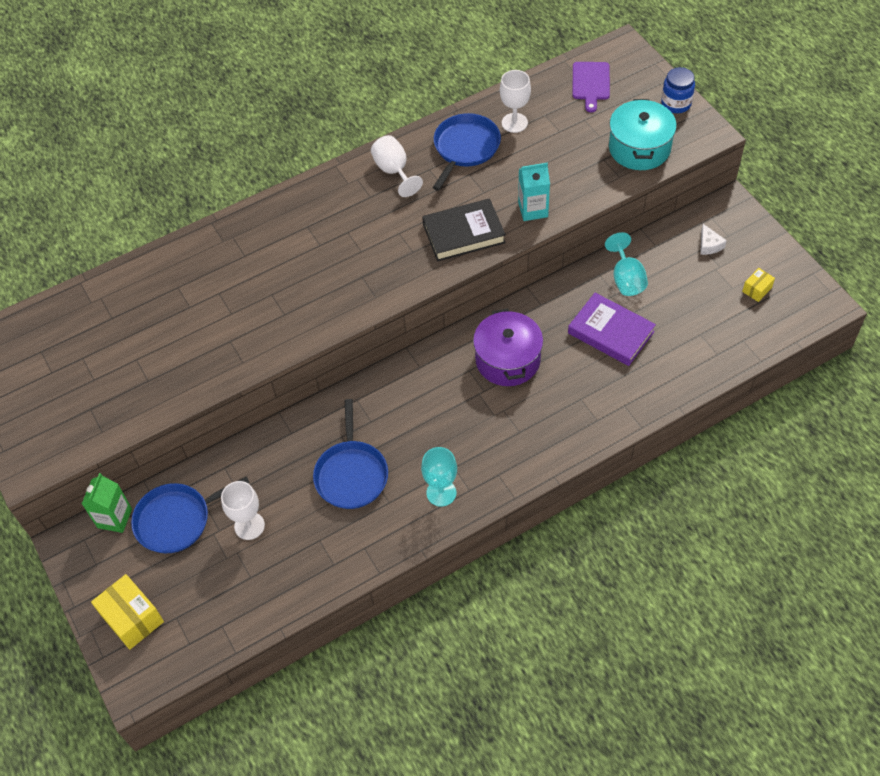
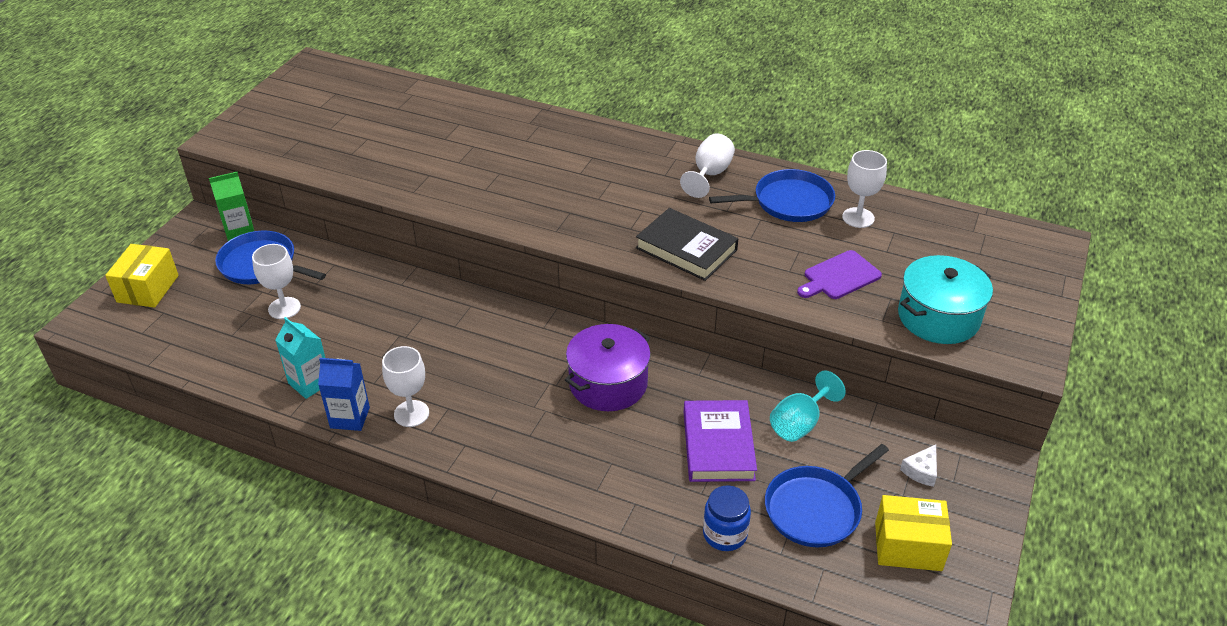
camera: 50 degrees right, 15 degrees down
(351, 474) = (386, 343): blue pan -> blue pan (816, 508)
(413, 534) = (350, 417): none -> blue carton
(441, 493) = (411, 413): turquoise goblet -> white goblet
(533, 209) = (767, 280): turquoise carton -> turquoise carton (310, 383)
(590, 83) = (975, 243): purple cutting board -> purple cutting board (839, 276)
(676, 103) = (1034, 316): blue jar -> blue jar (725, 534)
(757, 290) = (908, 546): yellow box -> yellow box, size x1.87

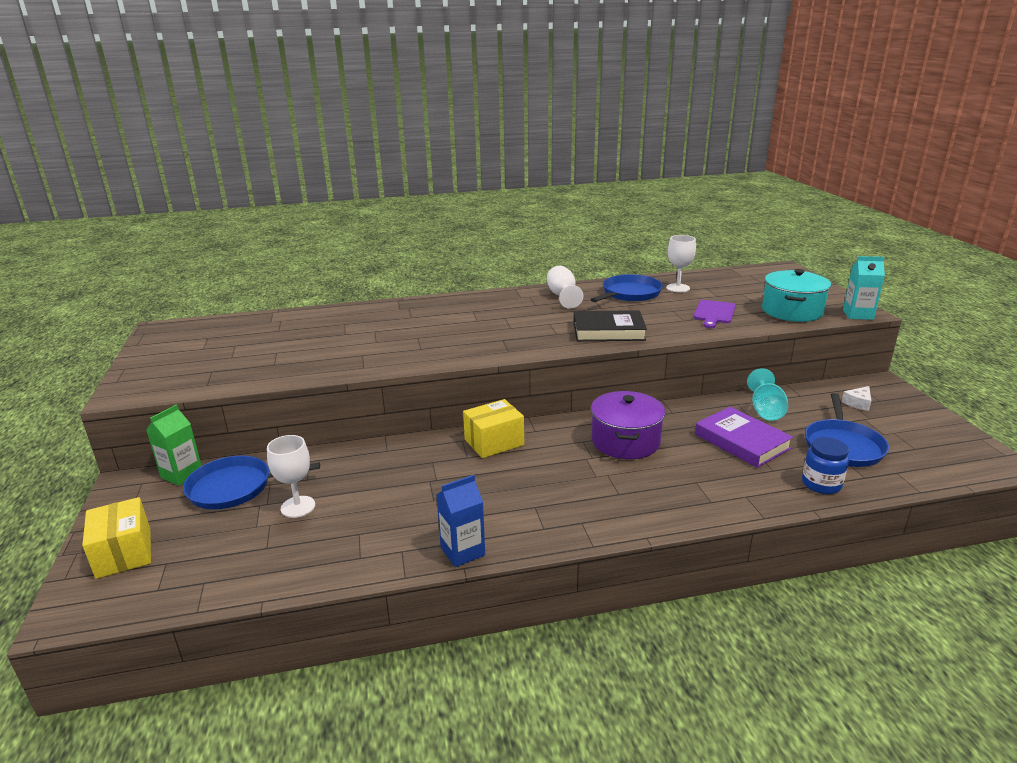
camera: 35 degrees left, 15 degrees down
(310, 383) = (392, 546): turquoise carton -> turquoise carton (858, 315)
(411, 413) = (511, 524): white goblet -> none
(908, 546) = (913, 439): yellow box -> yellow box (494, 442)
(921, 471) = (858, 403): white cheese -> white cheese turned 45 degrees clockwise

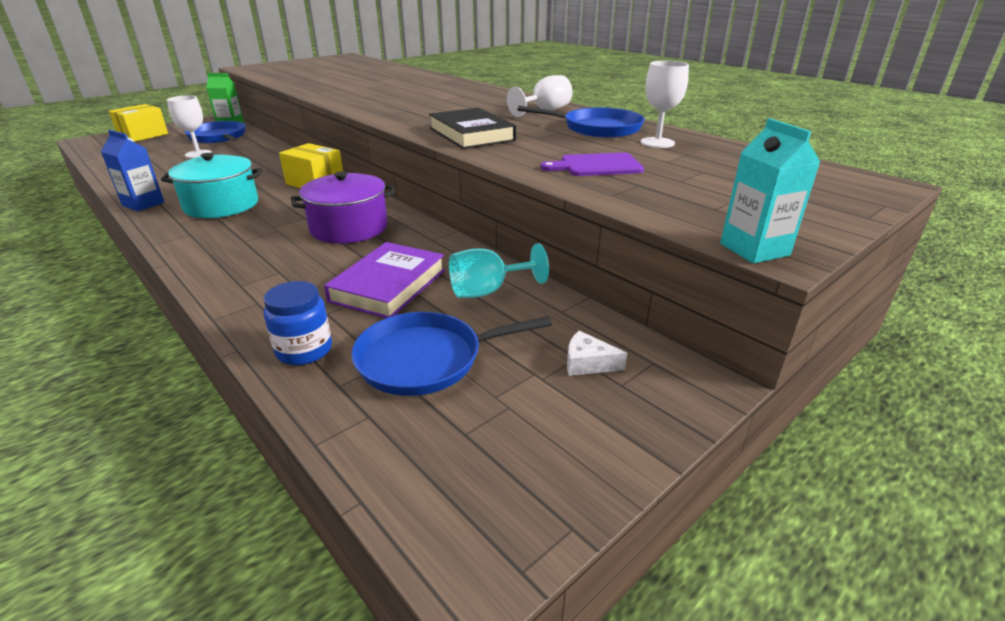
camera: 60 degrees right, 5 degrees up
(792, 311) = (682, 203): turquoise pot -> turquoise pot (221, 205)

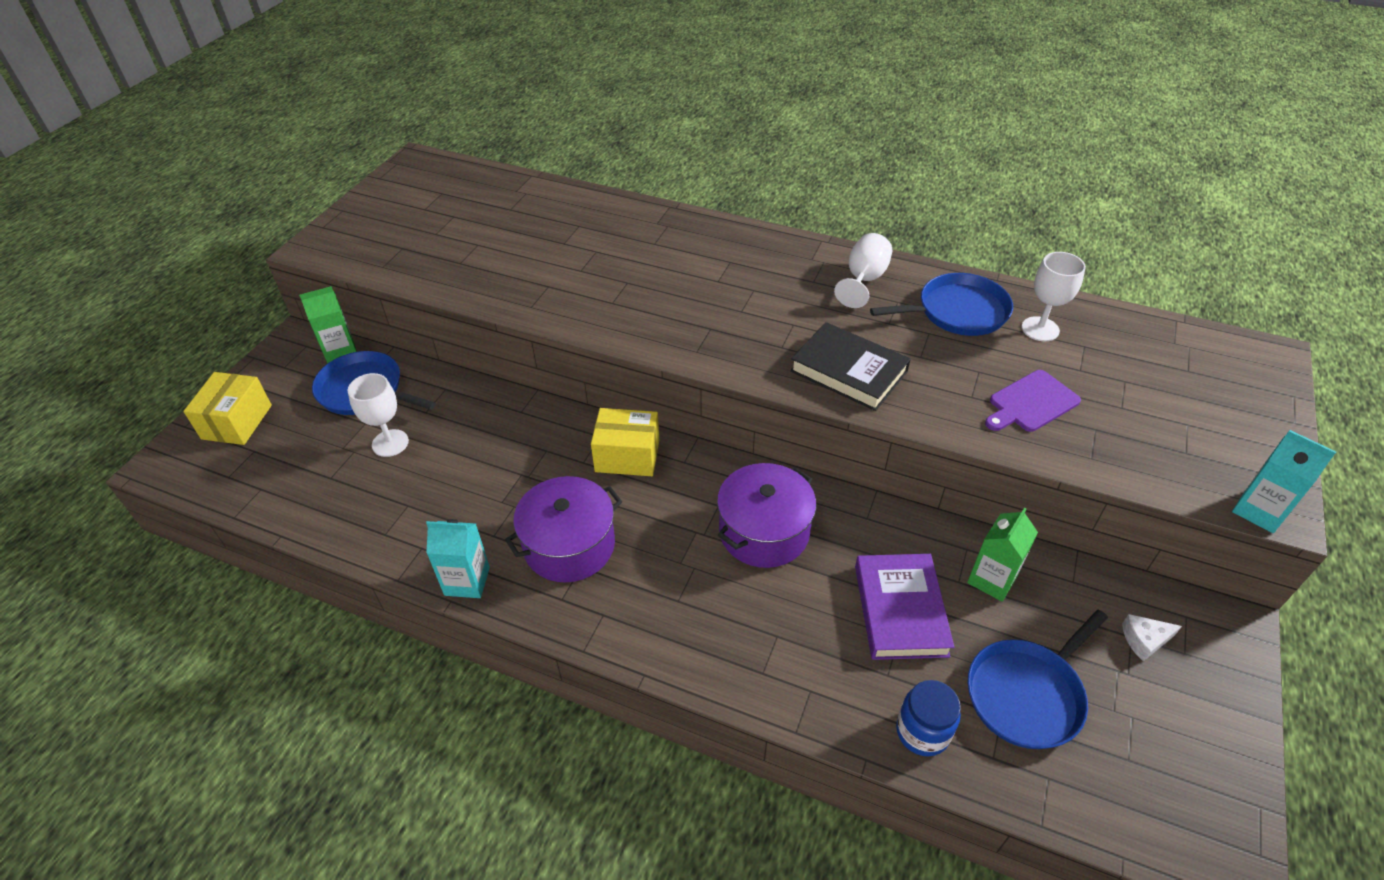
camera: 25 degrees left, 15 degrees up
(143, 204) = (467, 581): blue carton -> turquoise carton
(221, 205) = (569, 545): turquoise pot -> purple pot
(488, 291) = (992, 579): turquoise goblet -> green carton

